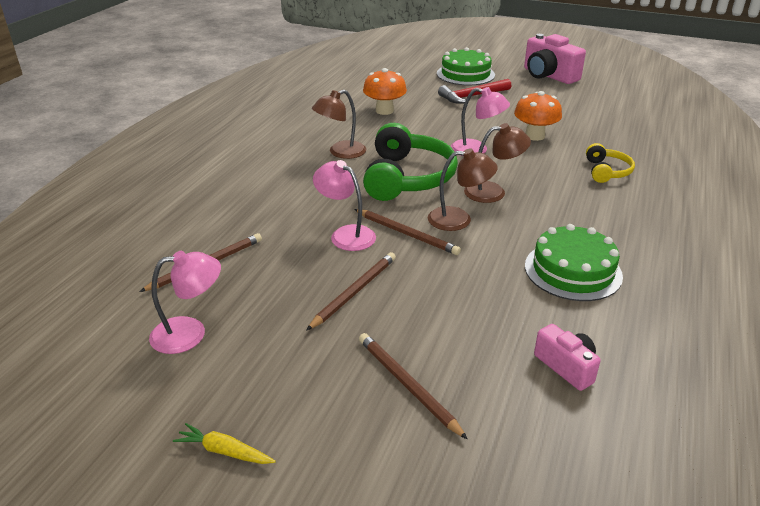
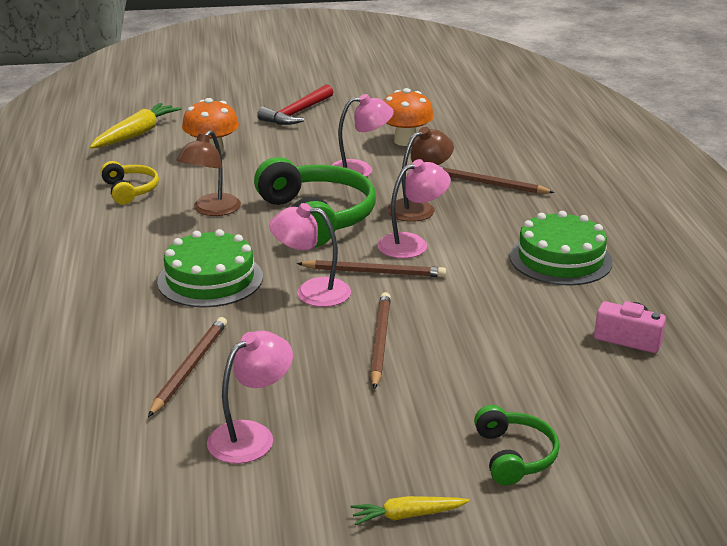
camera: 30 degrees left, 5 degrees down
(348, 87) = (136, 134): none -> yellow carrot
(359, 436) = (514, 455): none -> green headphones
(407, 385) = (513, 401): brown pencil -> brown pencil (488, 184)
(459, 219) = (412, 244): brown lamp -> pink lamp
(465, 74) = (263, 89): green cake -> green cake (210, 279)
(548, 76) = (357, 72): pink camera -> none
(606, 171) = (507, 159): yellow headphones -> yellow headphones (130, 190)

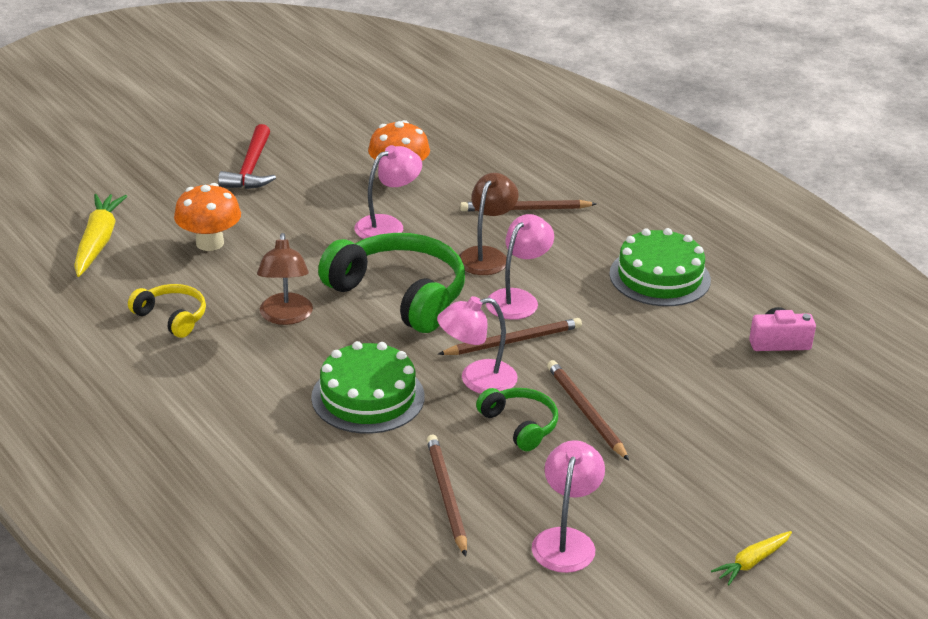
camera: 30 degrees left, 5 degrees up
(514, 455) = (783, 481): green headphones -> green headphones (520, 425)

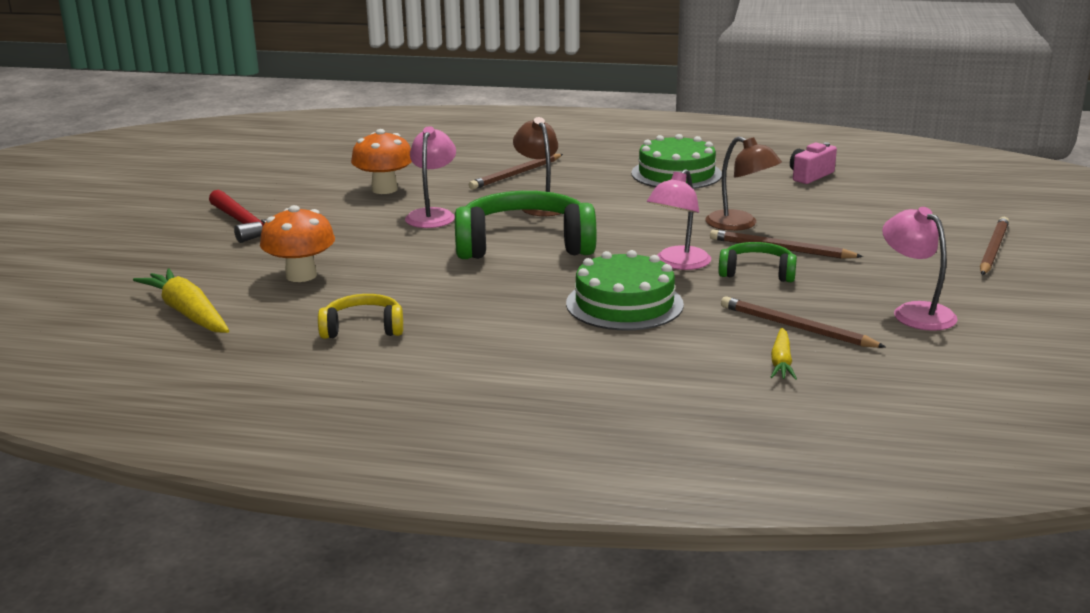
camera: 40 degrees left, 10 degrees down
(286, 317) = (462, 289): brown lamp -> brown lamp (740, 224)
(513, 341) = (656, 236): brown pencil -> brown pencil (993, 249)
(518, 299) = (612, 216): pink lamp -> none
(752, 562) = (1026, 271): yellow carrot -> yellow carrot (781, 362)

